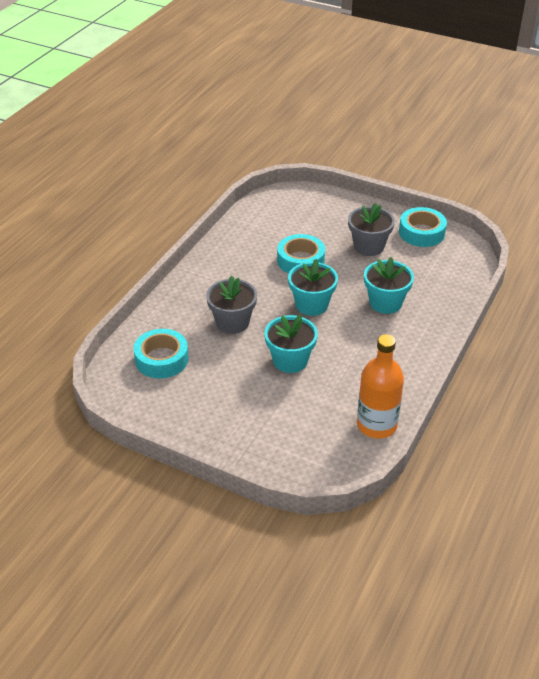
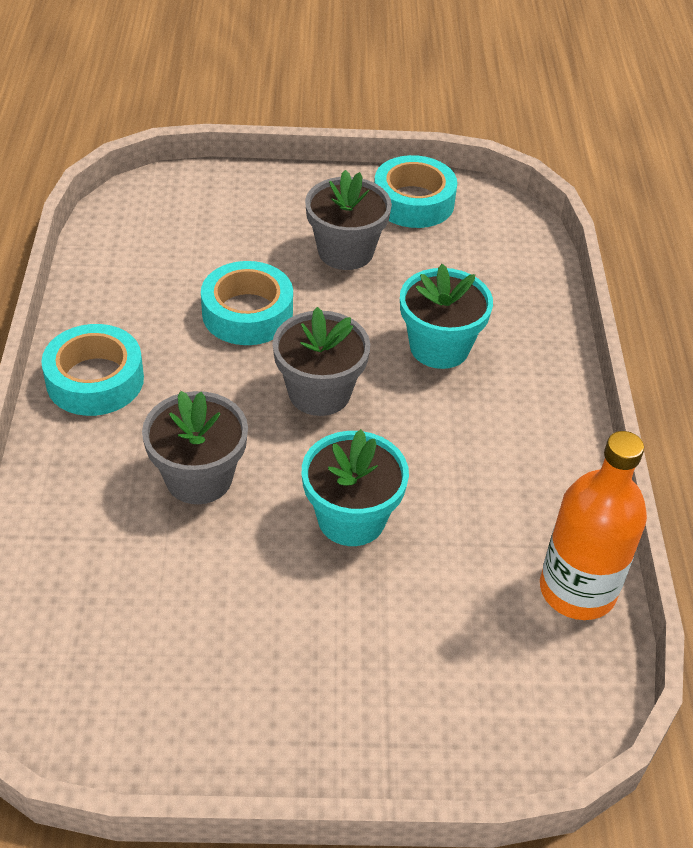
camera: 30 degrees left, 5 degrees up
(161, 359) = (107, 609): turquoise tape -> turquoise tape (95, 380)
(311, 305) = (319, 393): turquoise flower pot -> grey flower pot

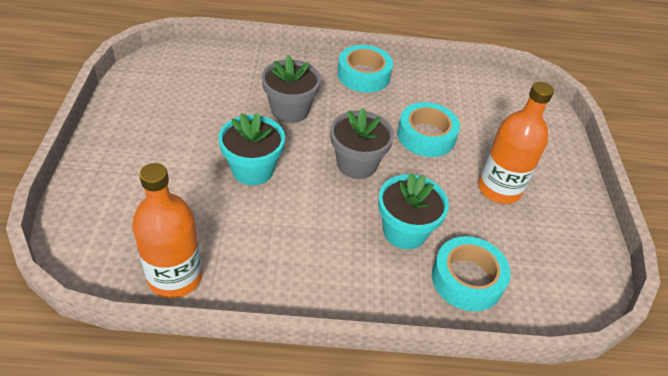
camera: 90 degrees right, 0 degrees up
(345, 251) = (499, 189): grey flower pot -> orange bottle
(413, 202) = (572, 236): turquoise tape -> turquoise tape (467, 279)

